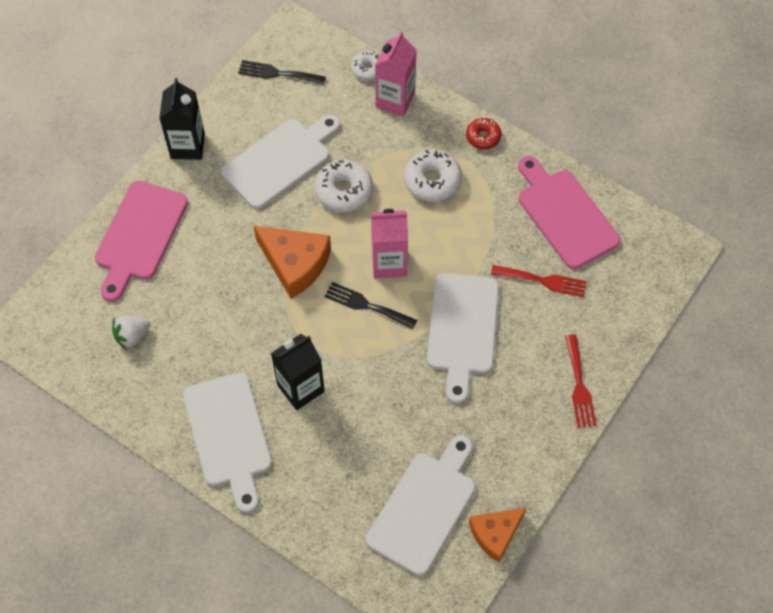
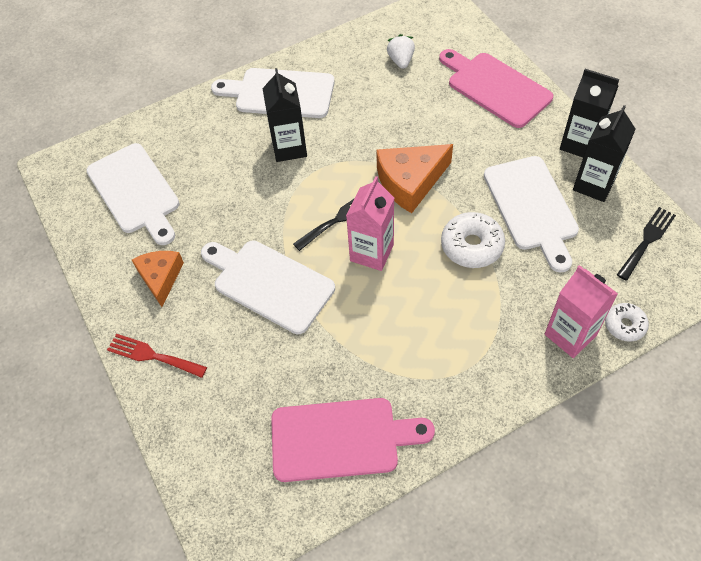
camera: 120 degrees right, 5 degrees down
(233, 123) = (594, 185): none -> black carton
(432, 181) = (447, 327): white donut -> none
(483, 137) = (483, 402): red donut -> none
(495, 534) = (79, 230): orange cheese -> orange cheese (160, 277)
(543, 281) = (277, 378): red fork -> none

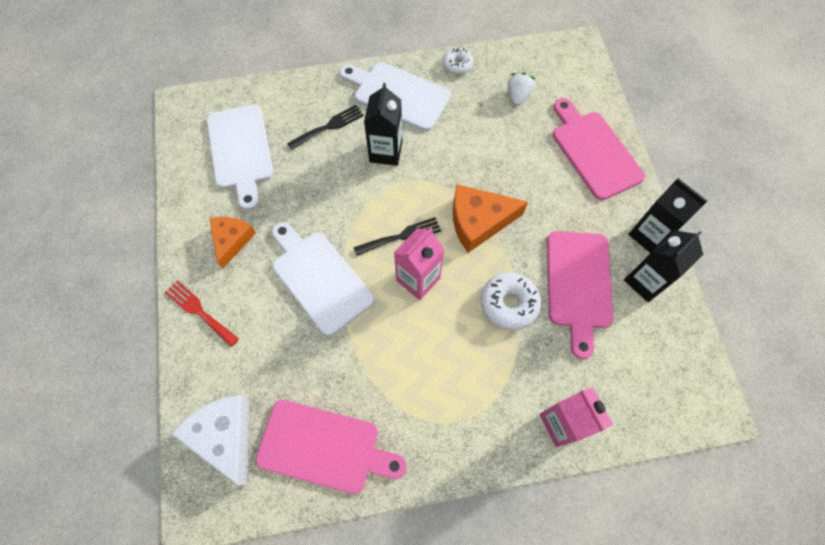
camera: 15 degrees right, 10 degrees up
(230, 465) = (224, 436): none -> white cheese
(531, 207) = (578, 285): white cutting board -> pink cutting board
(624, 325) = (616, 432): white donut -> white donut (457, 65)
(647, 240) = (672, 355): black fork -> black fork (329, 126)

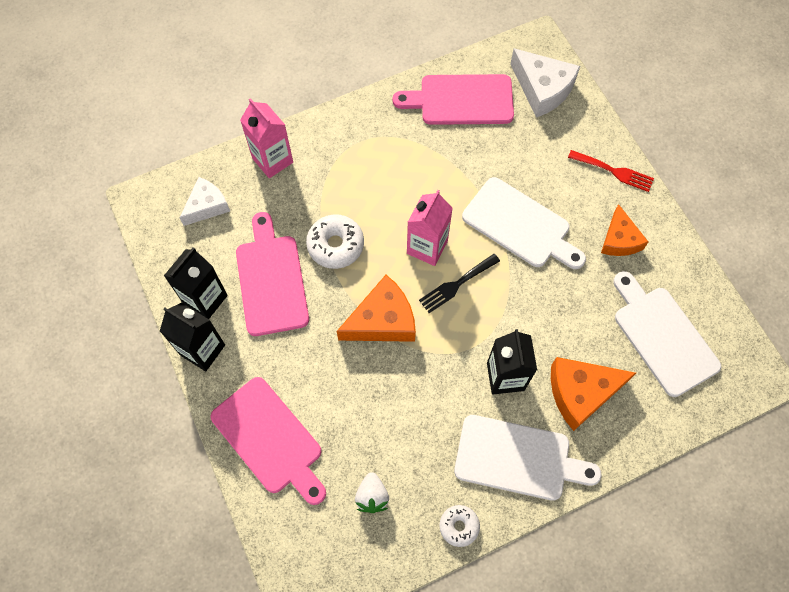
camera: 165 degrees right, 0 degrees up
(329, 126) = (581, 392): black fork -> orange cheese
(641, 384) = (207, 206): none -> white cheese

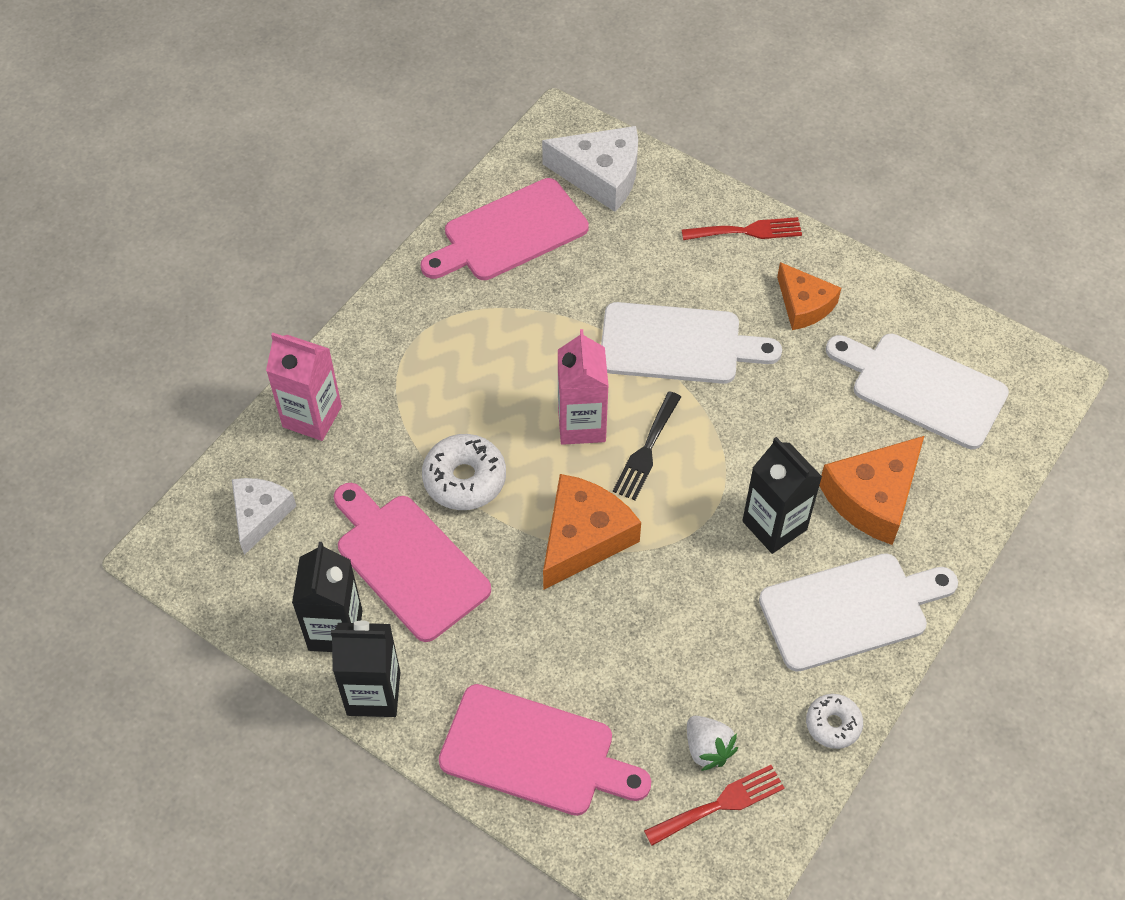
camera: 30 degrees left, 10 degrees down
(357, 535) = (720, 804): none -> red fork

